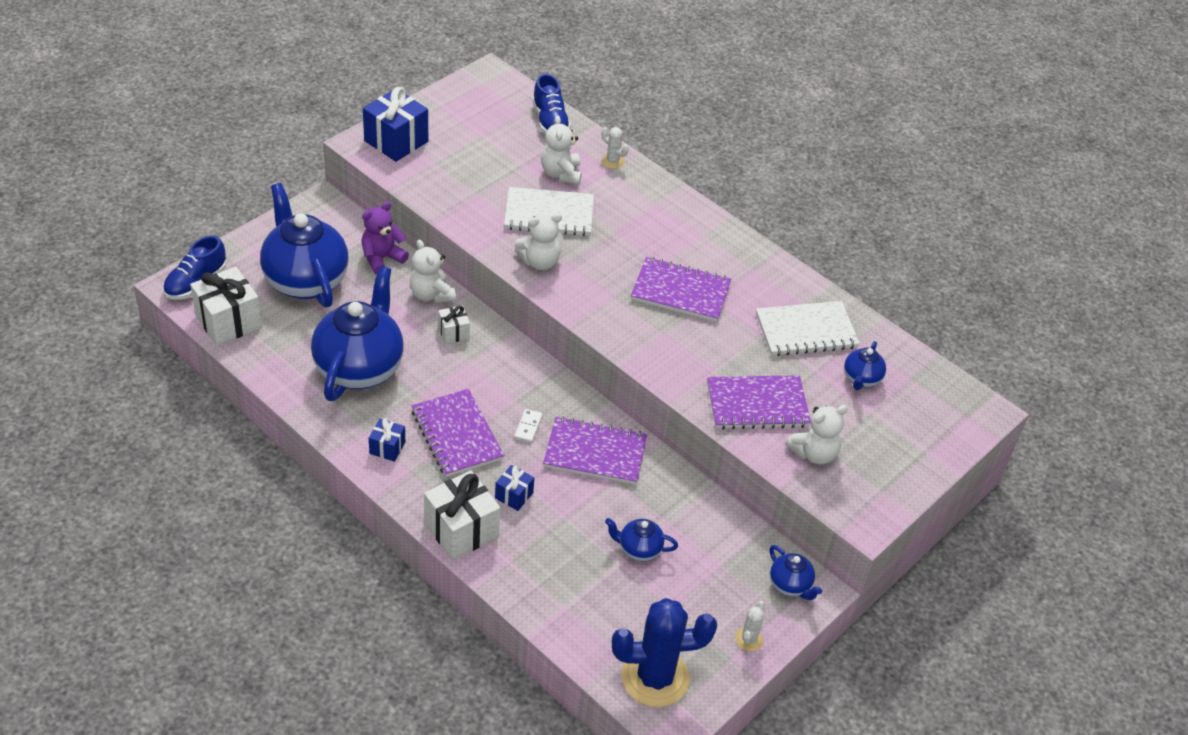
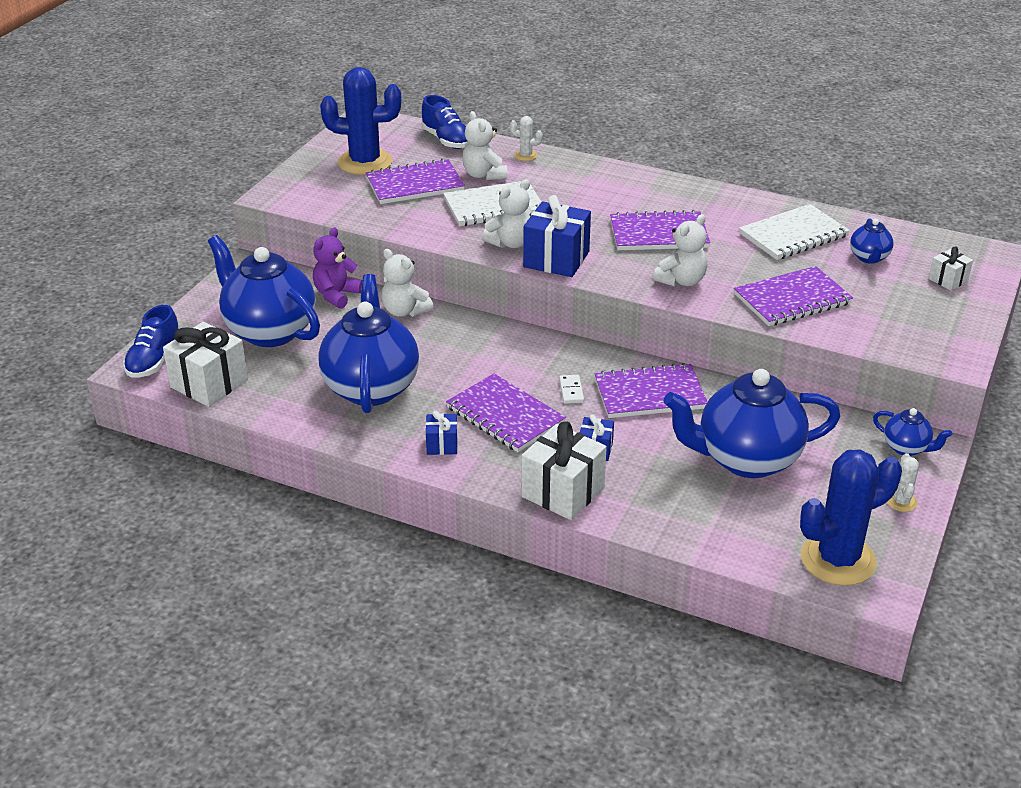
camera: 15 degrees left, 10 degrees down
(396, 141) = (307, 186): blue gift -> blue gift (556, 259)
(453, 332) = (447, 335): white gift -> white gift (948, 280)
(462, 127) = (365, 162): none -> blue cactus
(492, 167) = (415, 185): none -> purple notebook
(639, 549) = (746, 459): blue teapot -> blue teapot, size x2.22
(814, 453) = (871, 322): white teddy bear -> white teddy bear (681, 281)

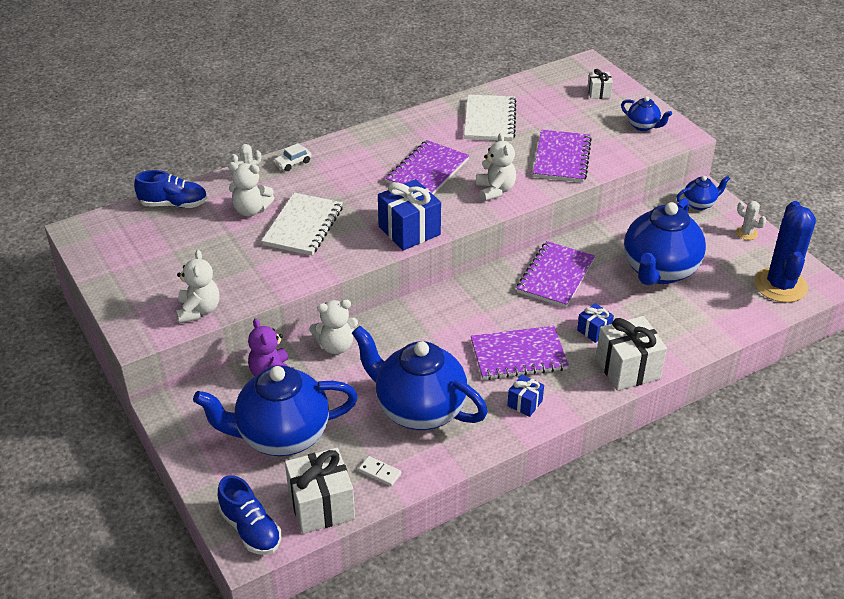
camera: 55 degrees left, 5 degrees up
(365, 162) = (152, 261): blue cactus -> none
(415, 185) = (222, 250): purple notebook -> none
(510, 243) = (364, 242): white teddy bear -> white teddy bear (199, 310)
(571, 391) = (519, 310): white domino -> white domino (379, 472)
(574, 166) = (293, 163): none -> white car
(869, 258) = (546, 107): blue teapot -> blue teapot (643, 126)

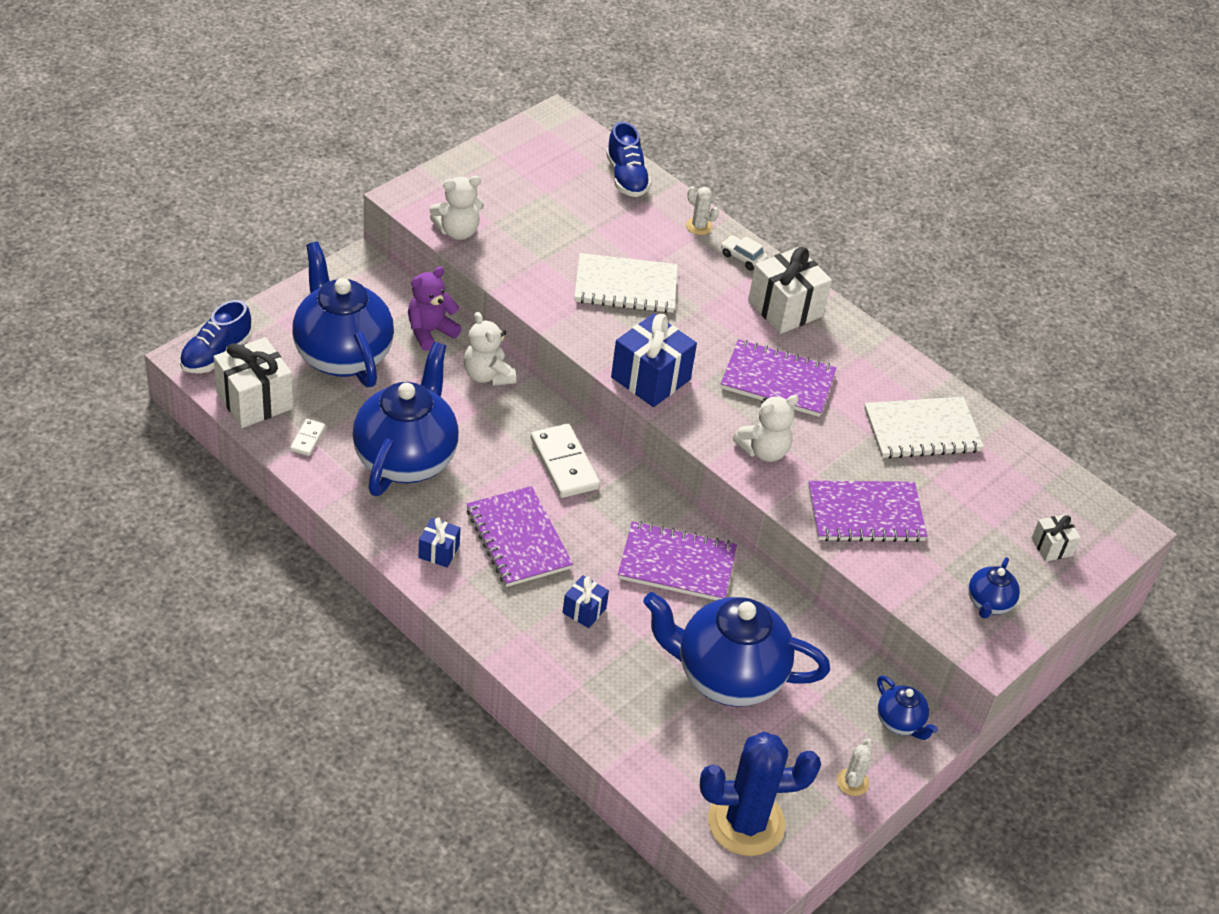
camera: 70 degrees right, 5 degrees up
(251, 210) = (639, 239): white teddy bear -> none
(445, 317) = (564, 464): none -> white domino
(627, 368) = (524, 648): white gift -> white gift (785, 308)

